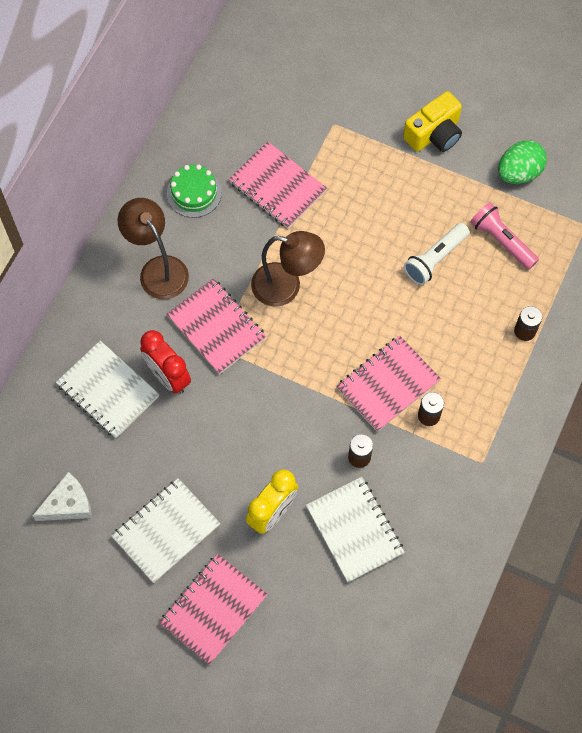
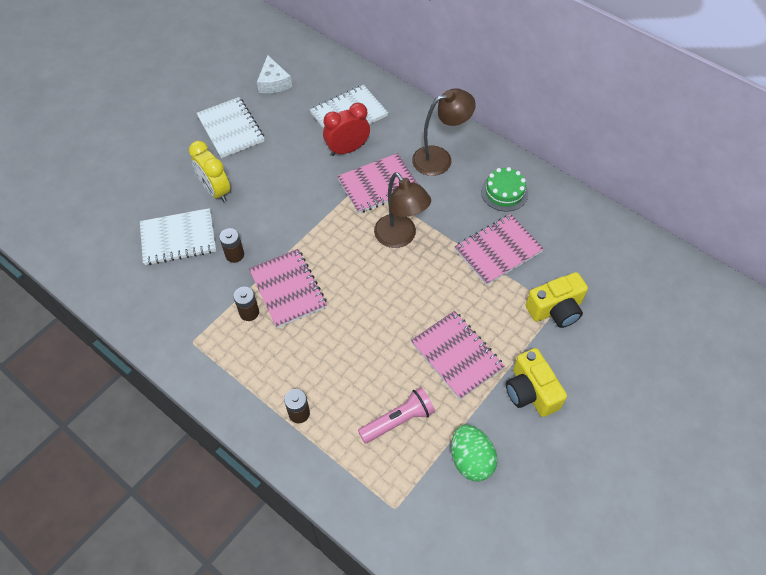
camera: 105 degrees right, 10 degrees down
(213, 609) = (163, 145): pink notebook -> pink notebook (456, 355)
(286, 286) = (400, 237): brown lamp -> brown lamp turned 60 degrees counterclockwise
(336, 124) = (555, 309): none -> yellow camera
(435, 259) = (395, 356): white flashlight -> none

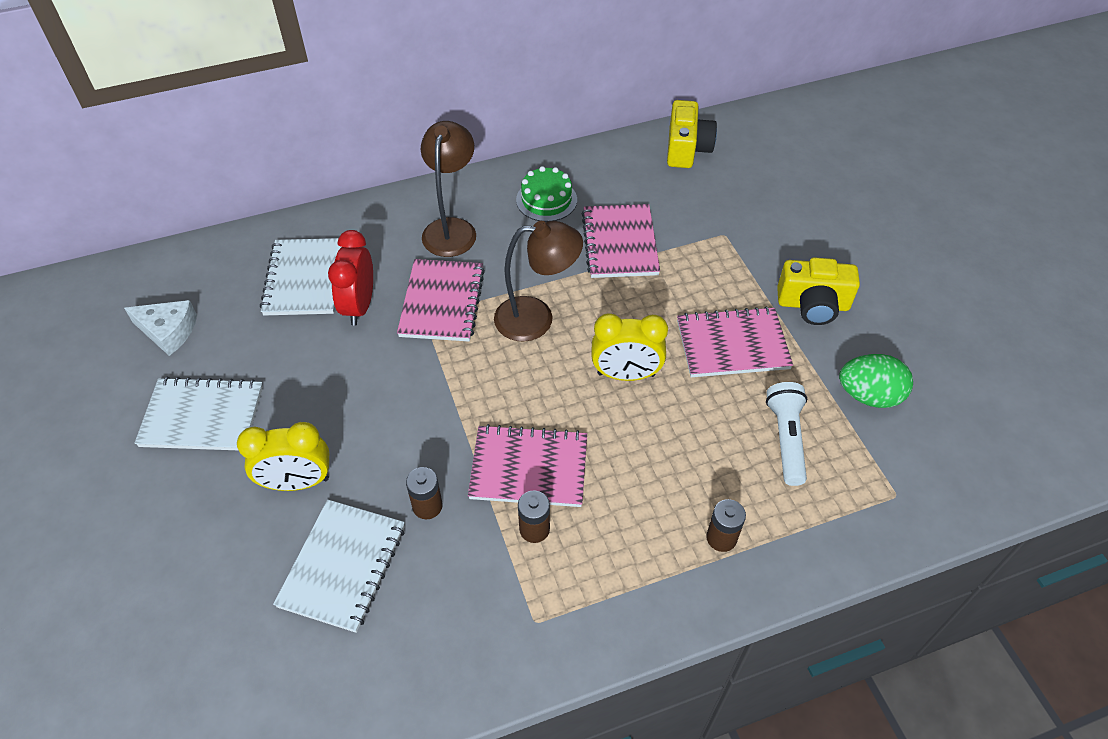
camera: 60 degrees left, 5 degrees down
(389, 306) = (626, 374): none -> yellow clock
(398, 420) = (786, 439): pink flashlight -> white flashlight
(555, 309) = (726, 236): yellow camera -> yellow camera (686, 149)

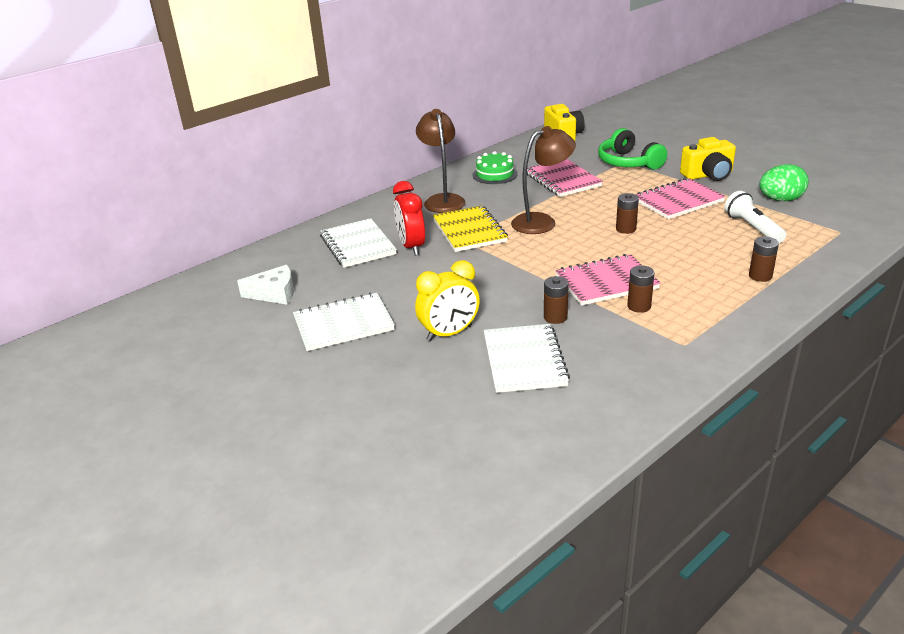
camera: 20 degrees left, 20 degrees down
(442, 302) = (469, 231): pink notebook -> yellow notebook
(626, 374) = (626, 229): yellow clock -> brown battery
(728, 238) = (628, 162): none -> green headphones

